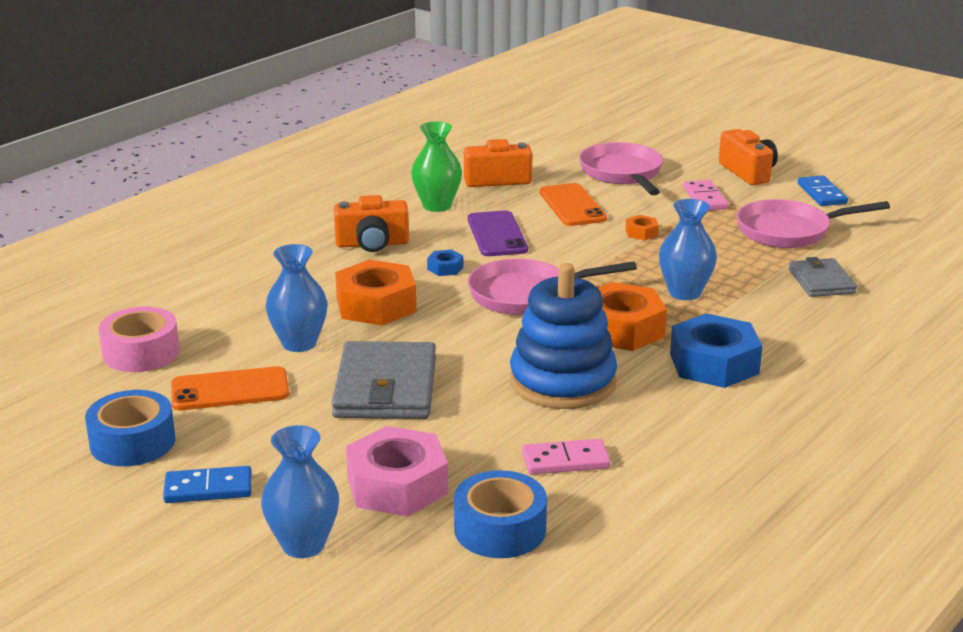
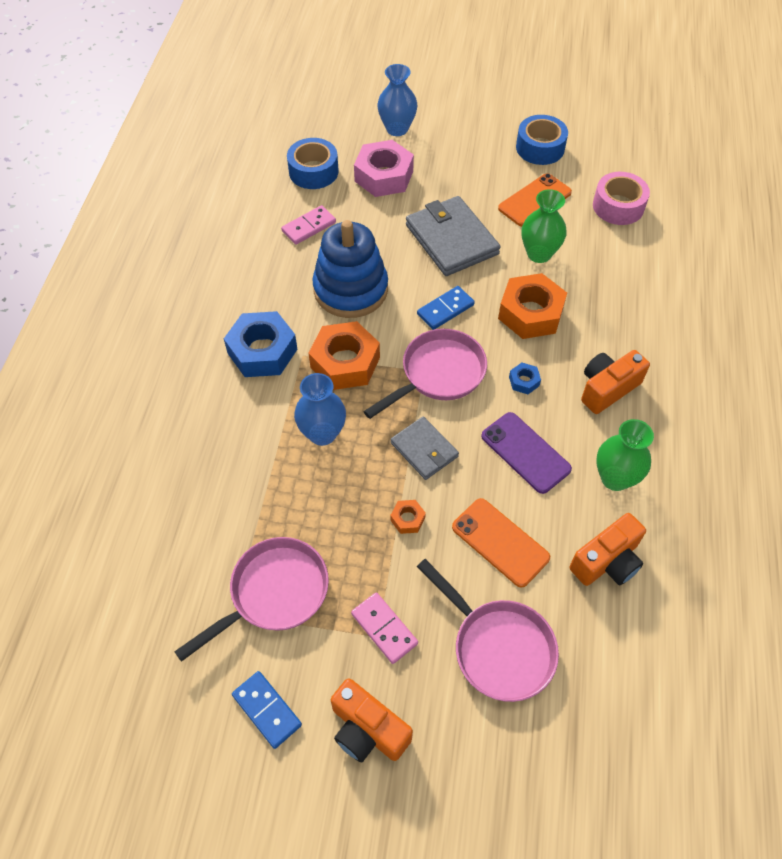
camera: 150 degrees right, 30 degrees up
(208, 489) = (471, 138): blue domino -> blue domino (445, 309)
(299, 343) = (539, 254): blue vase -> green vase
(821, 281) = (217, 506): grey wallet -> grey wallet (424, 450)

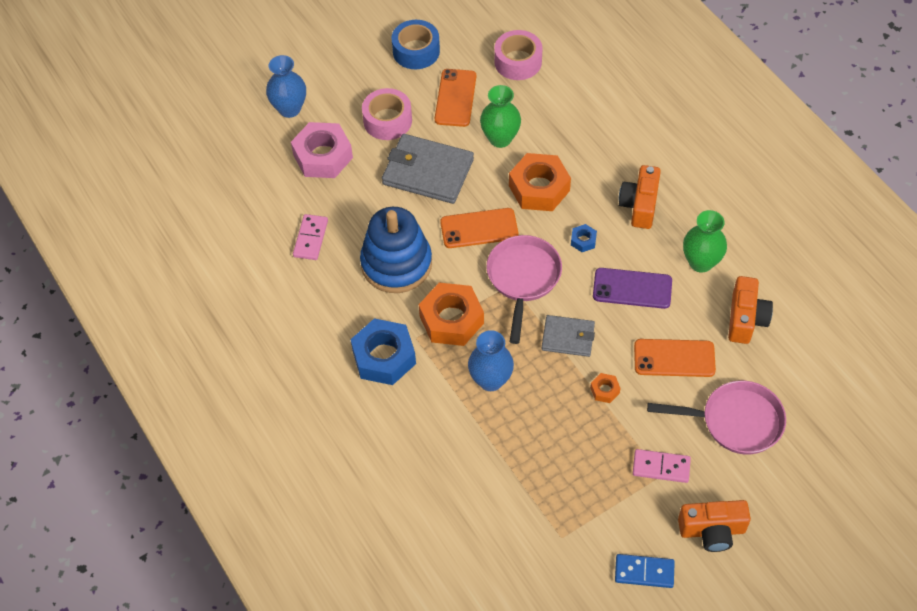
camera: 40 degrees left, 0 degrees up
(274, 593) = (573, 504): pink pan -> none
(313, 171) = (263, 191): blue tape -> none
(445, 309) = (479, 228): blue domino -> orange phone
(461, 183) = (387, 120): none -> pink tape

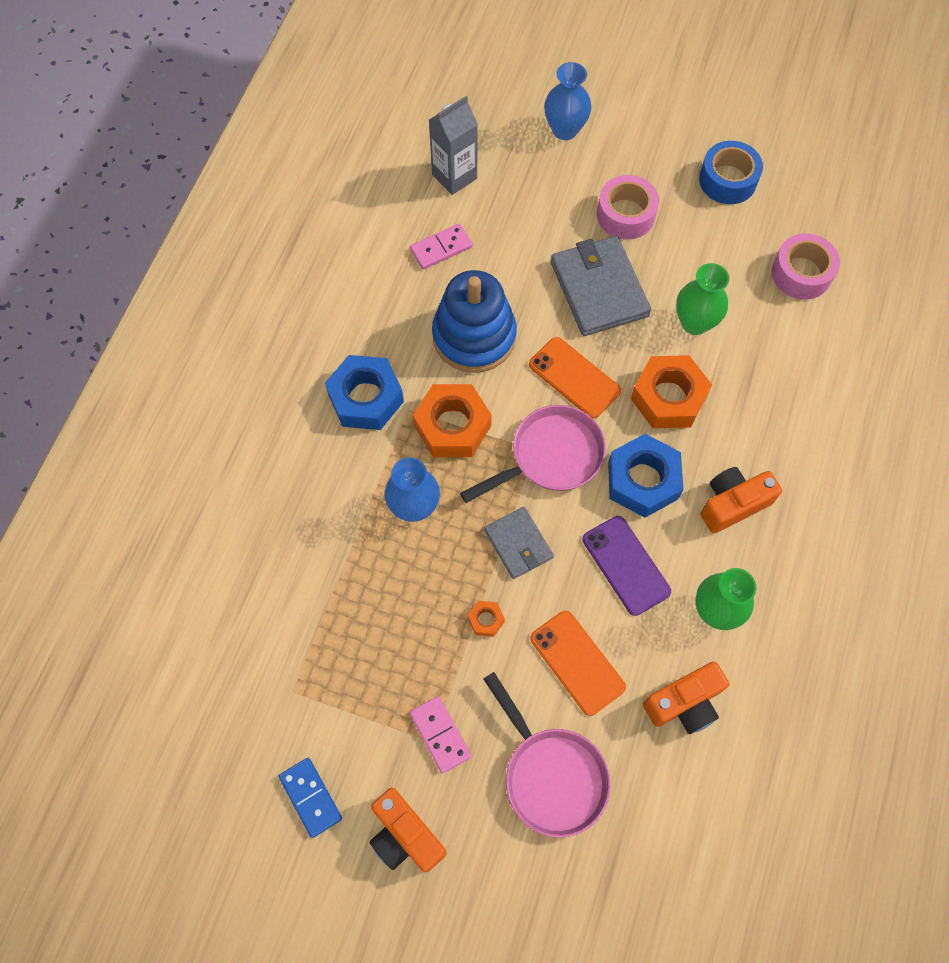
camera: 50 degrees right, 10 degrees up
(262, 194) = (454, 176): none -> grey carton
(323, 156) = (537, 193): pink nut -> none
(455, 98) = (705, 251): orange phone -> none
(583, 240) = (642, 480): blue nut -> blue nut, size x2.25

